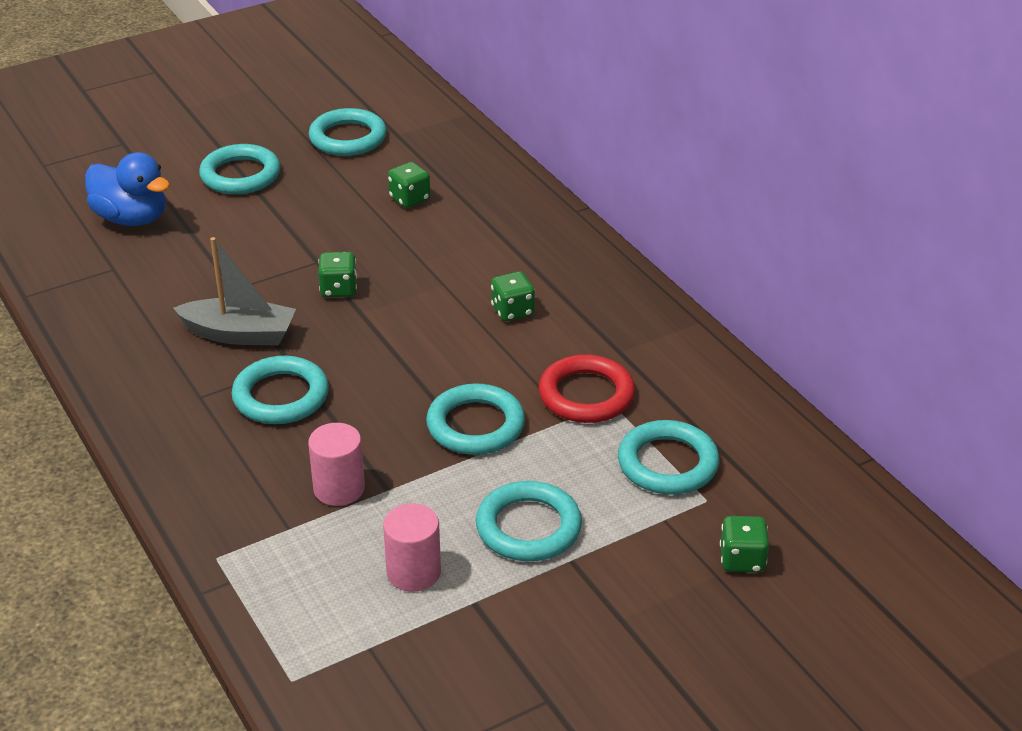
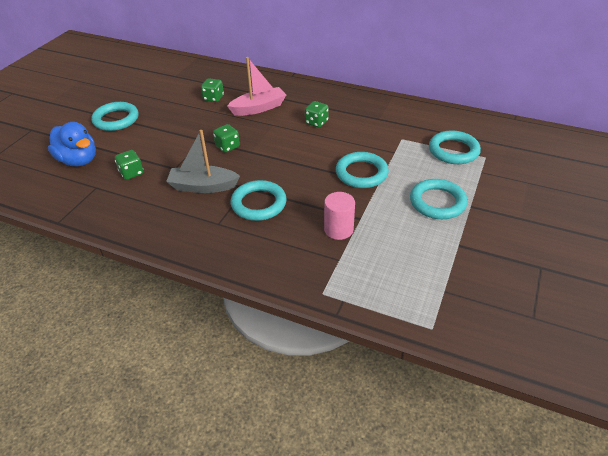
camera: 35 degrees left, 5 degrees up
(132, 218) = (78, 160): blue duck -> blue duck turned 45 degrees clockwise
(239, 334) = (203, 186): grey boat -> grey boat turned 150 degrees counterclockwise
(348, 138) = (152, 85): turquoise ring -> none
(413, 572) = (418, 247): pink cylinder -> none
(455, 246) = (258, 108): none -> pink boat
(586, 395) = (389, 140): red ring -> none
(742, 560) = (527, 172): green dice -> green dice (131, 173)

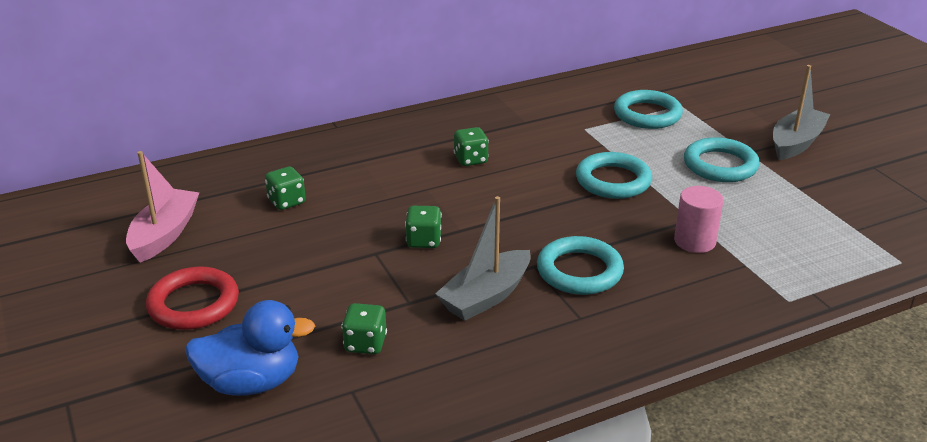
camera: 50 degrees left, 10 degrees down
(116, 119) = (193, 304): turquoise ring -> red ring
(258, 108) = (372, 181): pink boat -> pink boat (164, 234)
(516, 220) = (796, 143): none -> grey boat

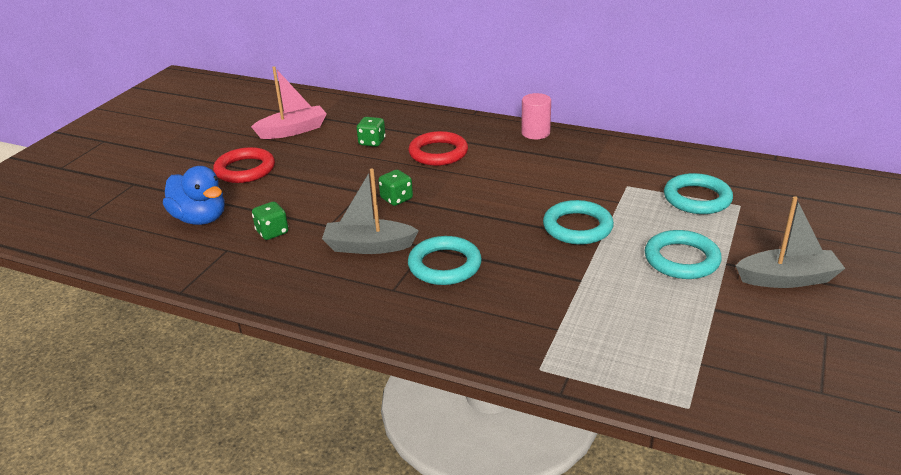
camera: 50 degrees right, 0 degrees up
(377, 179) = (438, 153): none -> red ring
(470, 160) = (512, 168): green dice -> none
(694, 241) = (553, 294): pink cylinder -> pink cylinder (535, 133)

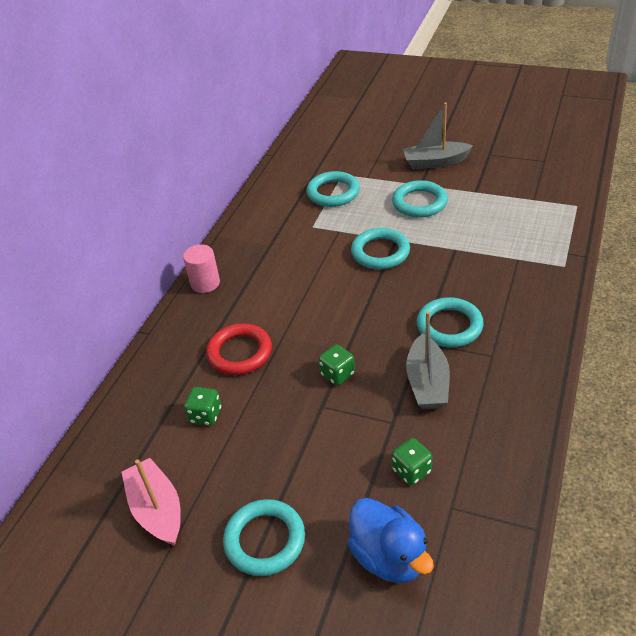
camera: 90 degrees left, 10 degrees up
(200, 219) = (389, 557): blue duck -> blue duck turned 105 degrees clockwise
(245, 170) = (265, 540): red ring -> turquoise ring
(787, 279) = (435, 162): grey boat -> grey boat turned 90 degrees counterclockwise

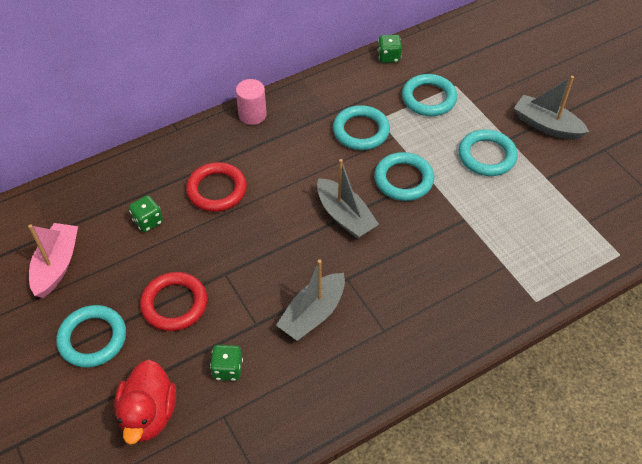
camera: 35 degrees right, 10 degrees up
(306, 458) = (174, 304): none -> red ring
(337, 374) = (261, 258): green dice -> green dice (389, 57)
(367, 303) = (345, 216): none -> grey boat
(389, 557) = (149, 414): blue duck -> red duck
(449, 326) = (381, 282): turquoise ring -> turquoise ring (361, 131)

